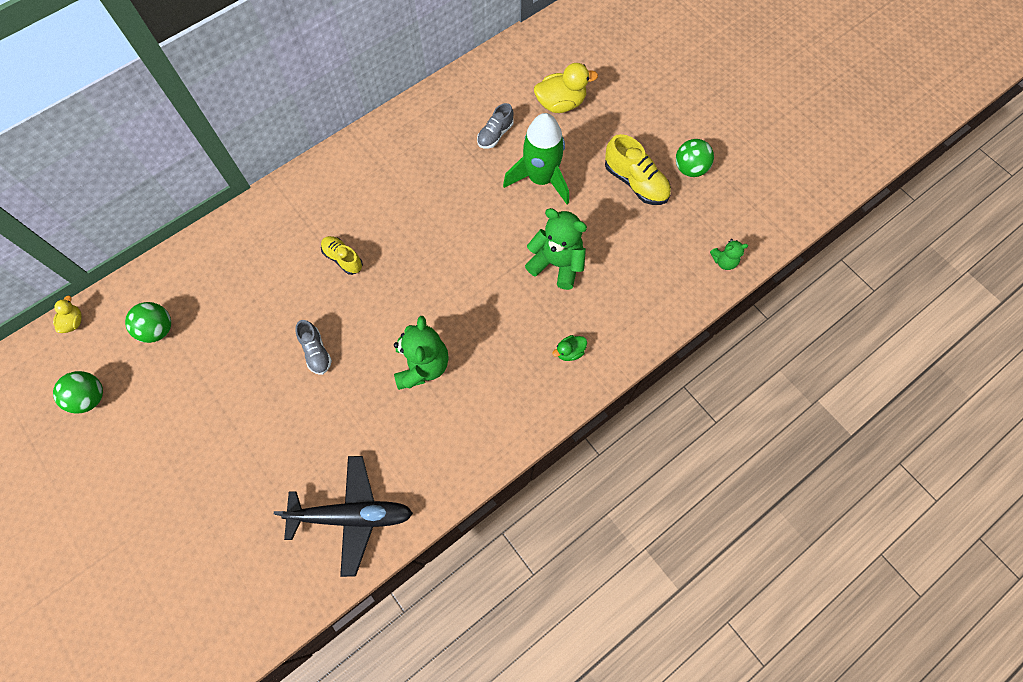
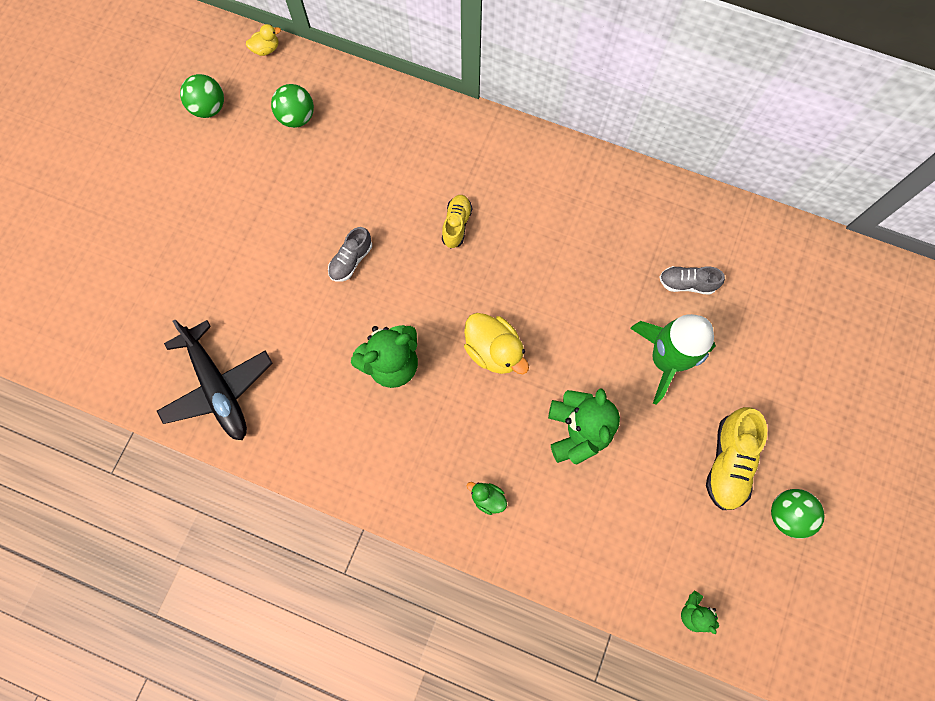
camera: 60 degrees right, 5 degrees up
(561, 103) = (771, 328): yellow duck -> yellow duck (493, 350)

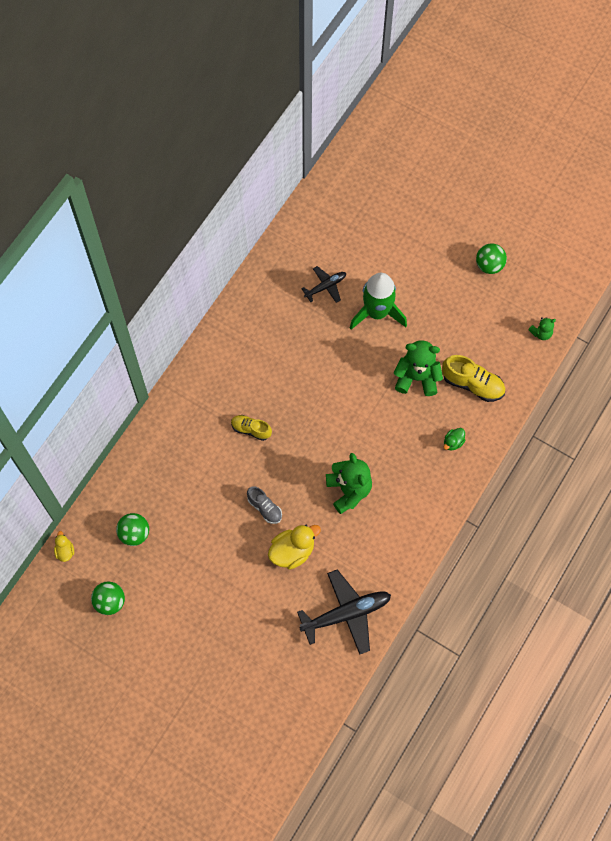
camera: 80 degrees left, 5 degrees down
(493, 350) = (351, 420): yellow duck -> yellow duck (292, 551)
(686, 283) = (325, 286): grey shoe -> black plane
(728, 462) = (451, 291): yellow shoe -> yellow shoe (472, 384)

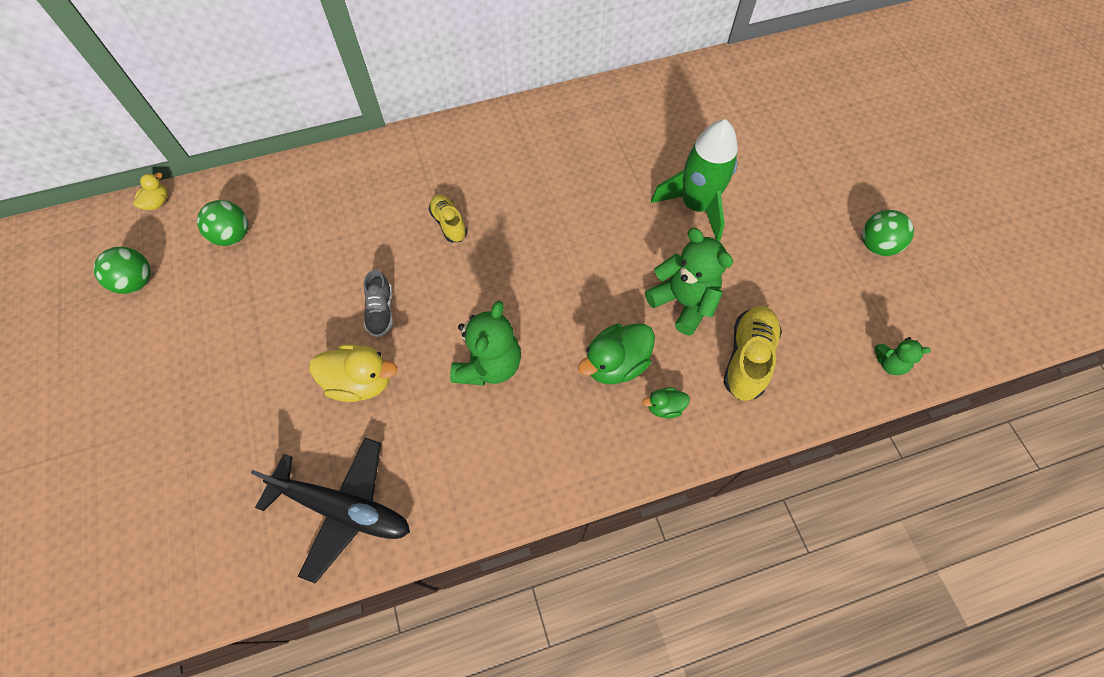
camera: 40 degrees right, 5 degrees down
(325, 286) = (661, 146): black plane -> none
(411, 439) = (615, 364): none -> green duck
(472, 384) = (747, 358): yellow shoe -> yellow shoe turned 135 degrees counterclockwise

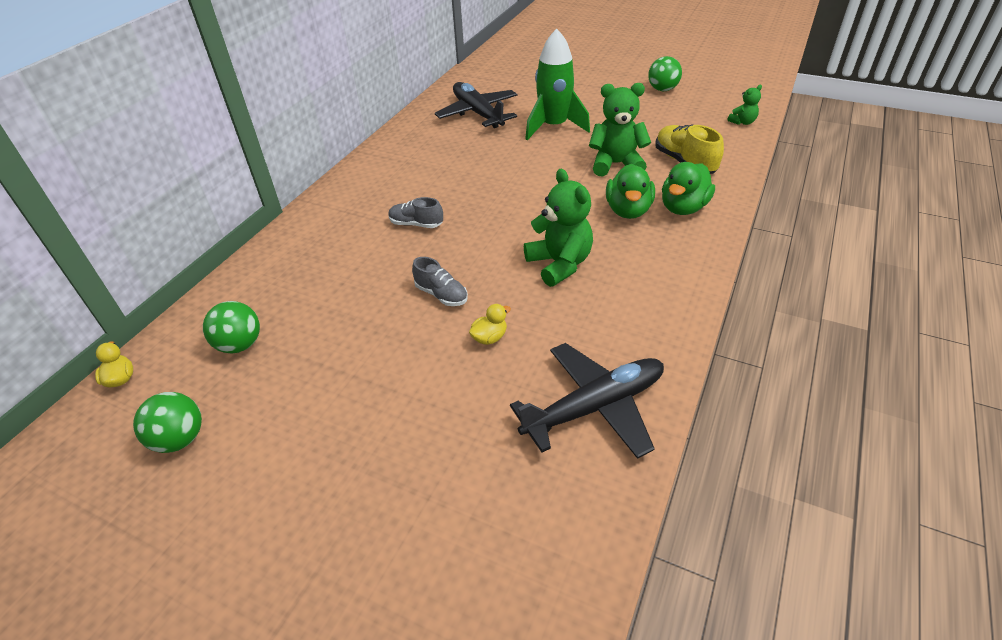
camera: 45 degrees left, 20 degrees down
(360, 382) = (489, 337): yellow duck -> yellow duck, size x0.53
(449, 224) = (416, 224): yellow shoe -> grey shoe
(655, 131) = (478, 113): none -> black plane
(664, 407) = (683, 208): green duck -> green duck, size x1.89

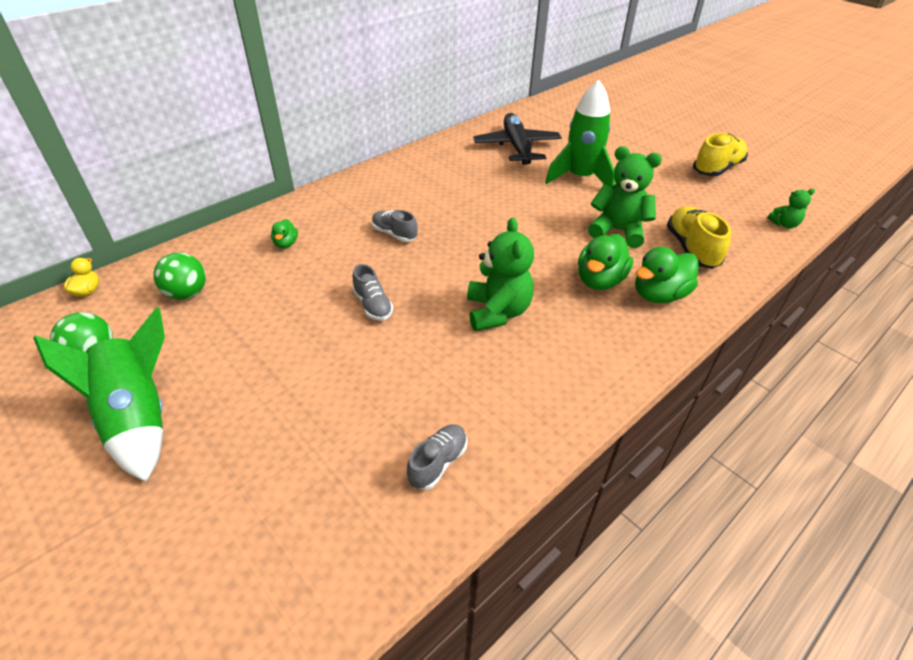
camera: 20 degrees right, 0 degrees up
(278, 477) = (138, 418): none -> green rocket
(312, 265) = (286, 243): none -> green duck
(489, 337) = (388, 359): yellow duck -> none
(594, 407) = (438, 463): black plane -> grey shoe
(662, 89) = (717, 168): green ball -> yellow shoe

